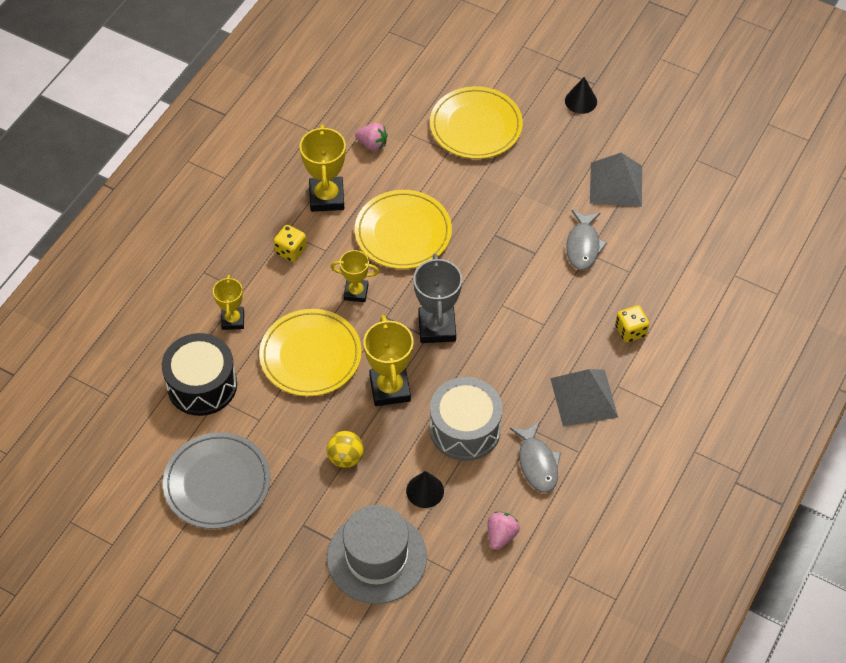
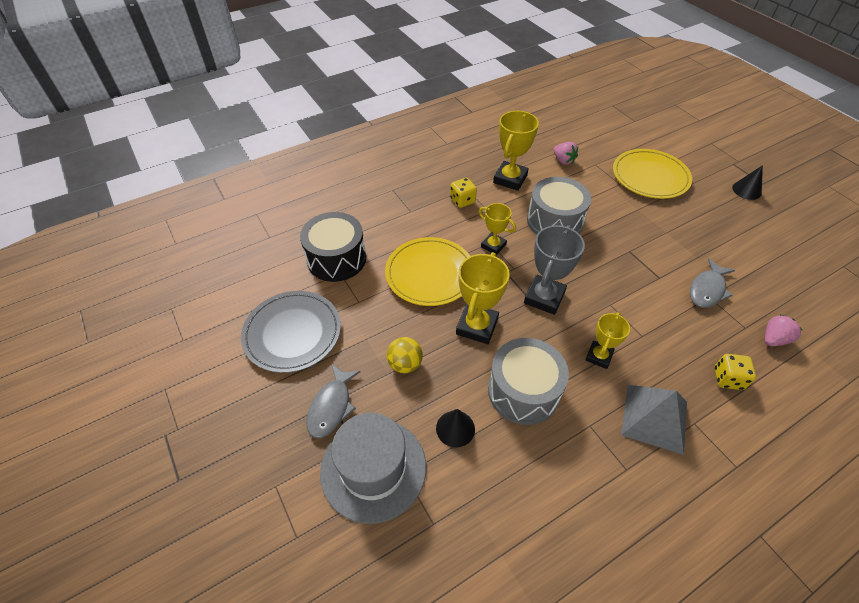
camera: 30 degrees right, 5 degrees down
(233, 320) = (390, 226): yellow trophy -> yellow trophy (599, 356)
(403, 232) = (554, 221): yellow plate -> grey drum
(501, 535) = (504, 514): pink strawberry -> pink strawberry (774, 339)
(537, 463) = (577, 458): grey fish -> grey fish (331, 407)
(616, 184) = (757, 256): grey pyramid -> none

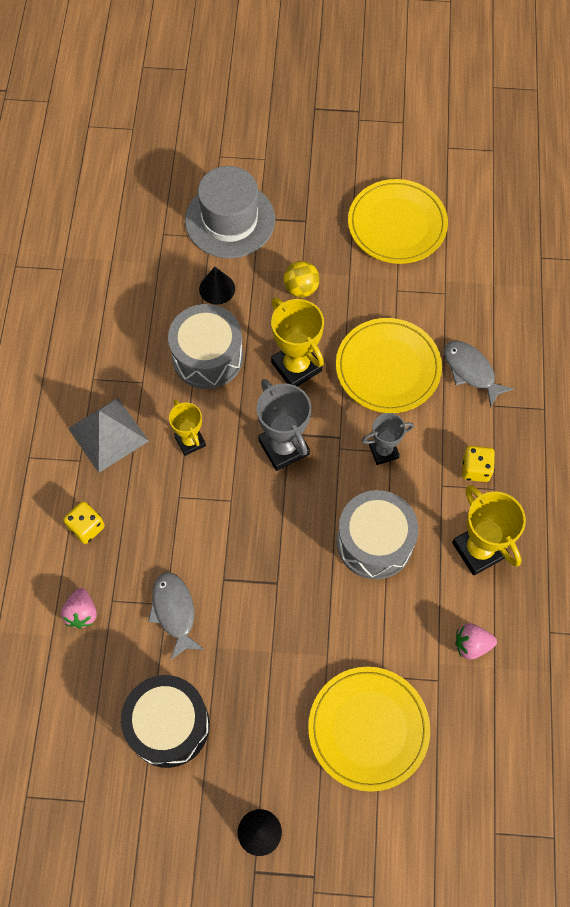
camera: 125 degrees right, 15 degrees up
(292, 333) = (397, 224): grey plate -> yellow plate
(331, 407) = (301, 219): grey fish -> grey fish (471, 371)
(336, 259) = (467, 299): black drum -> black drum (168, 725)
(493, 246) = (383, 451): yellow trophy -> grey trophy

